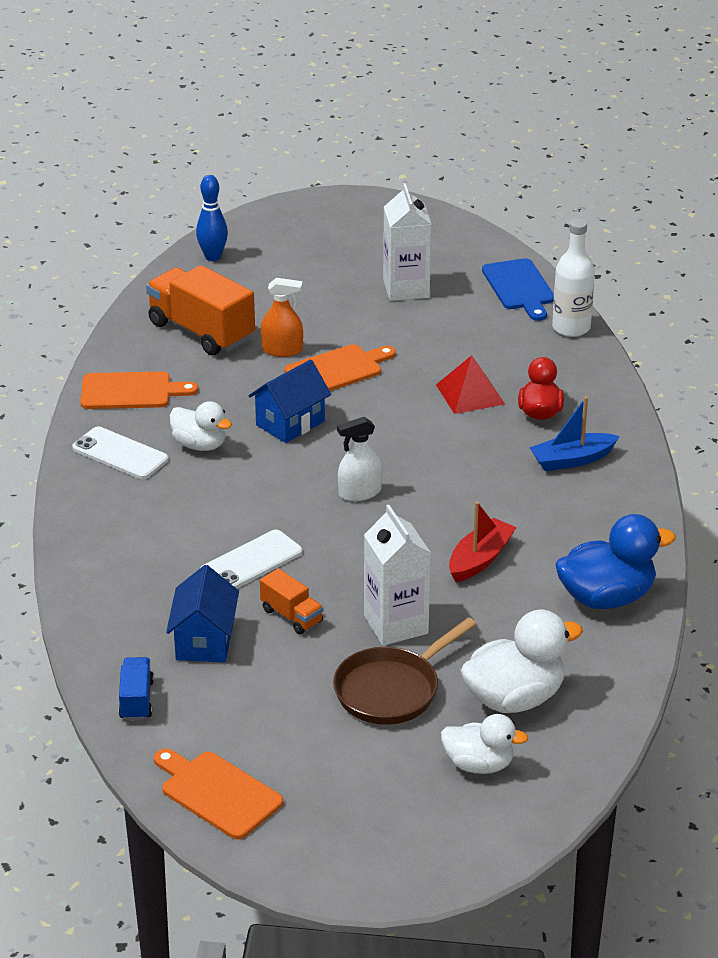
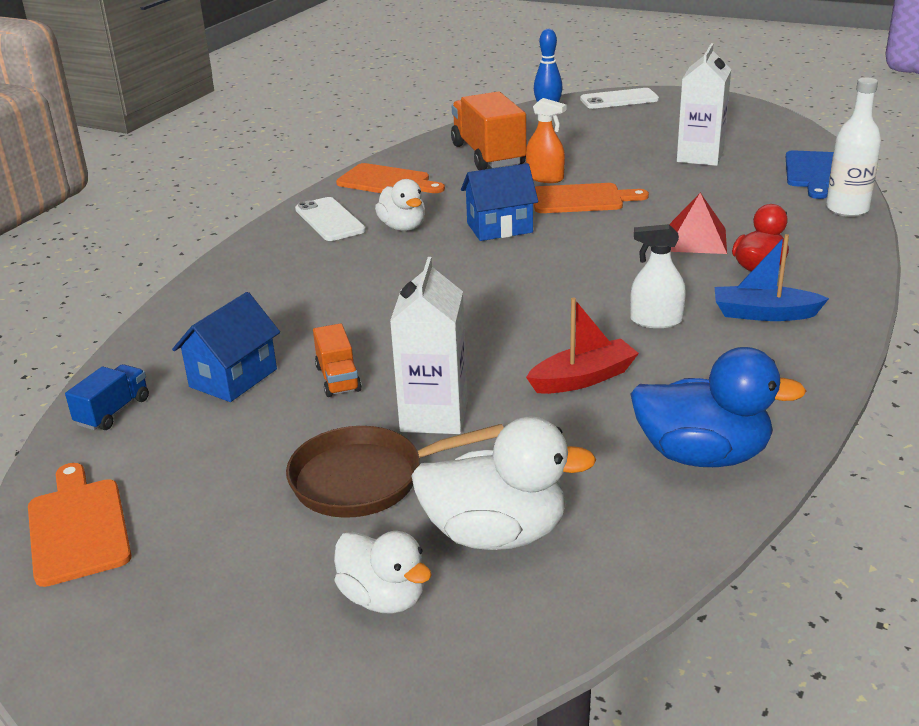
camera: 30 degrees right, 5 degrees down
(251, 562) = (350, 323): white phone -> white phone (619, 99)
(360, 492) = (511, 292): white spray bottle -> white spray bottle (656, 320)

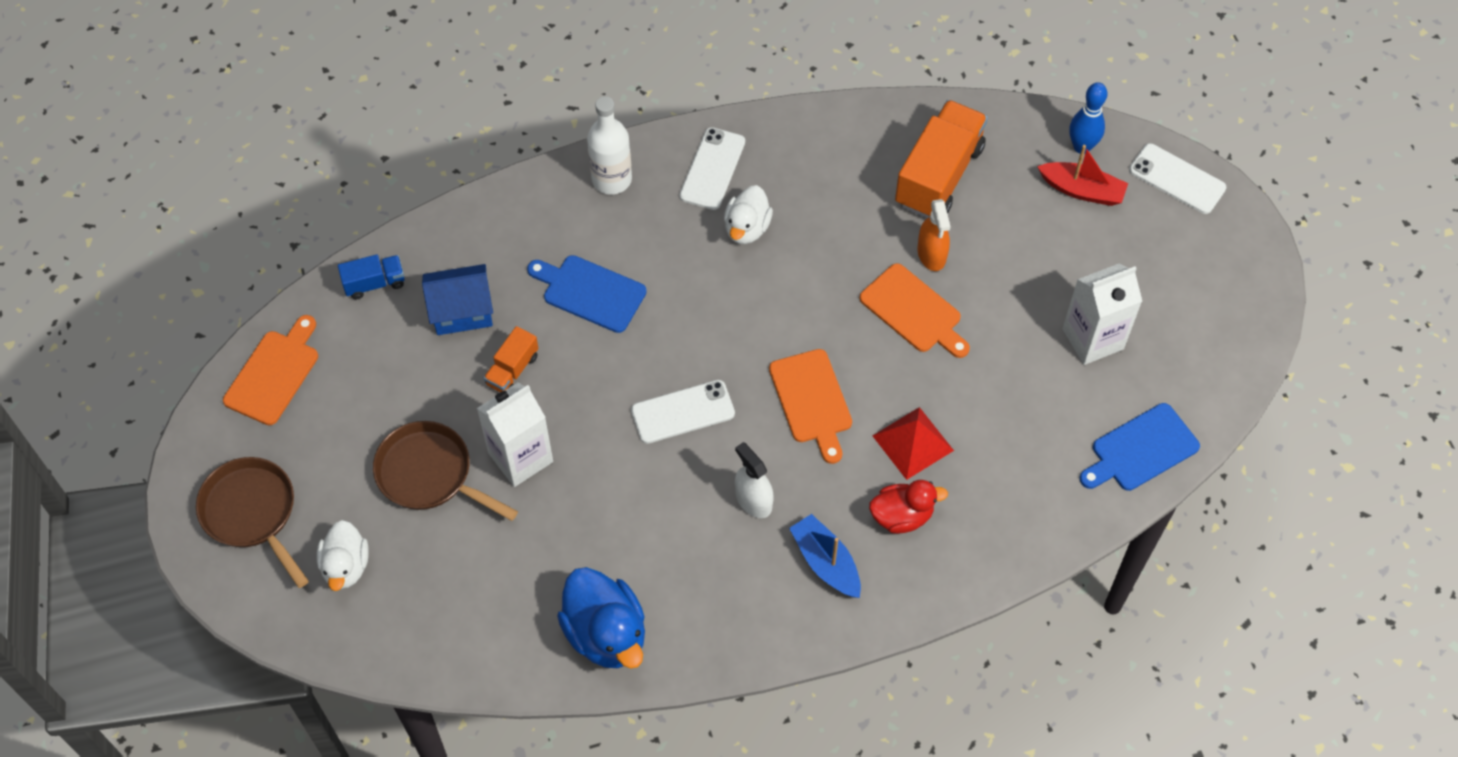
camera: 45 degrees right, 30 degrees up
(203, 641) = (252, 513): none -> brown pan
(335, 309) = (590, 292): none -> blue cutting board
(387, 181) = (815, 147): orange cutting board -> orange cutting board (812, 400)
(496, 534) = (439, 578): white duck -> none
(499, 228) = (807, 293): blue house -> none
(520, 316) = (683, 412): none -> white phone
(583, 378) = (636, 508): red boat -> red boat (1082, 190)
(847, 209) = (1078, 517): white bottle -> white bottle (611, 179)

